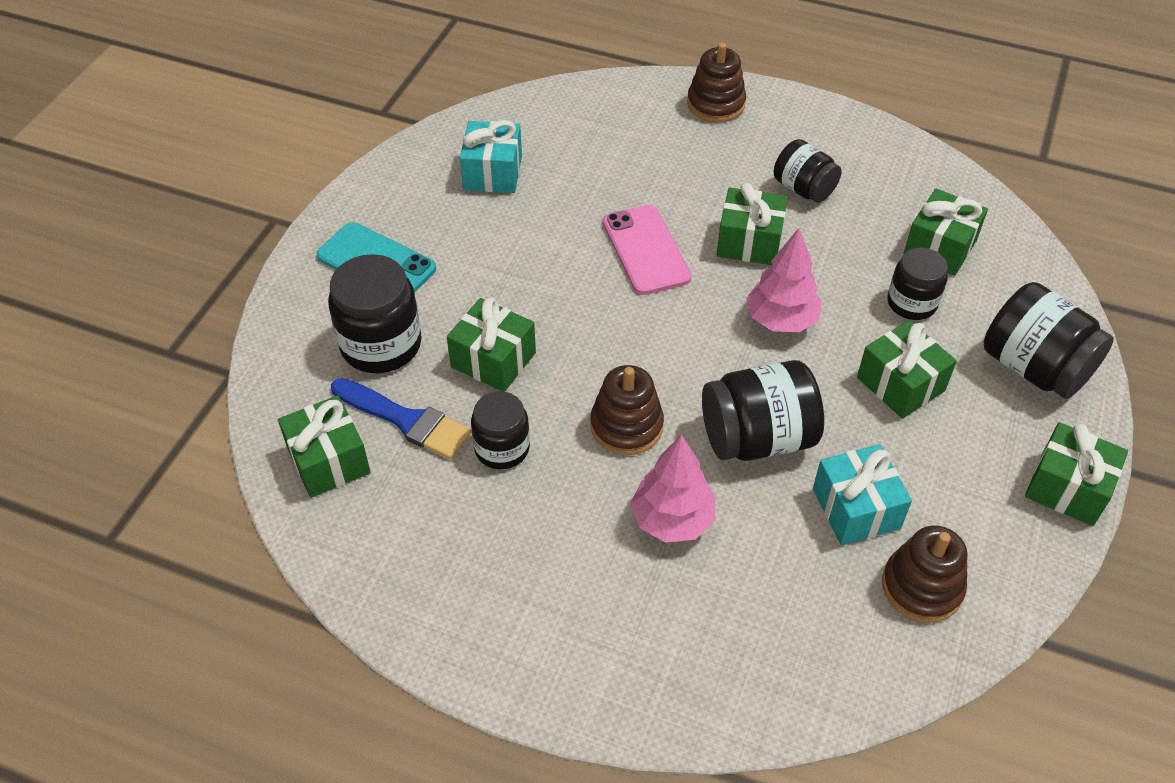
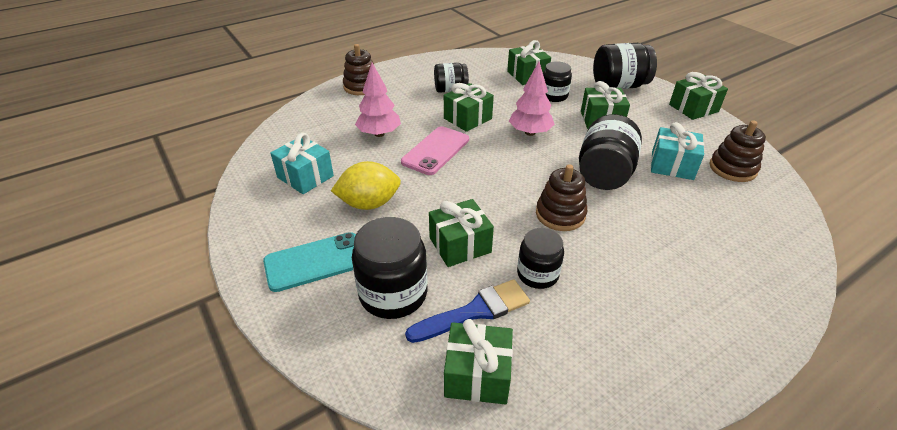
camera: 55 degrees left, 10 degrees down
(495, 249) = (369, 204): none -> yellow lemon
(645, 250) = (436, 151): pink phone -> pink phone turned 75 degrees counterclockwise
(672, 520) = (642, 228): pink tree -> pink tree (379, 134)

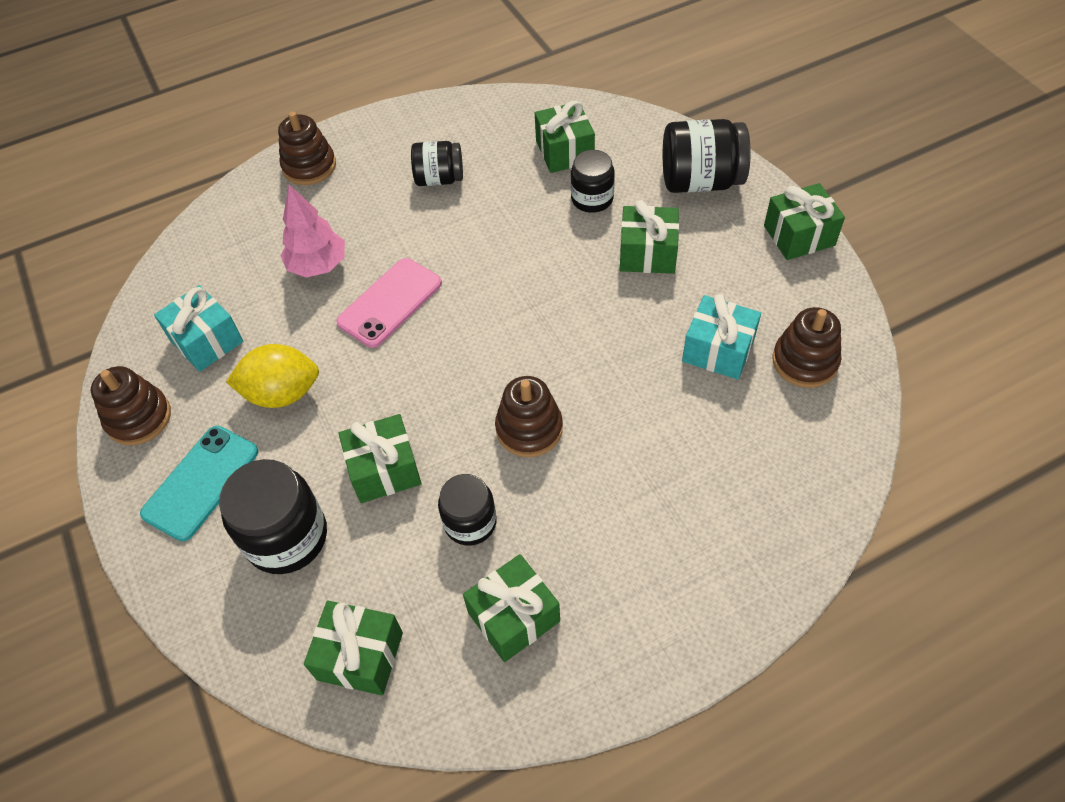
camera: 10 degrees right, 15 degrees up
(258, 224) = (139, 418): none -> brown stacking toy
(315, 262) = (201, 482): turquoise phone -> turquoise phone turned 45 degrees counterclockwise
(468, 118) = (450, 241): green gift -> green gift (514, 617)
(474, 311) = (378, 571): blue brush -> none
(530, 132) = (533, 274): pink tree -> none
(604, 174) = (614, 360): black jar -> none

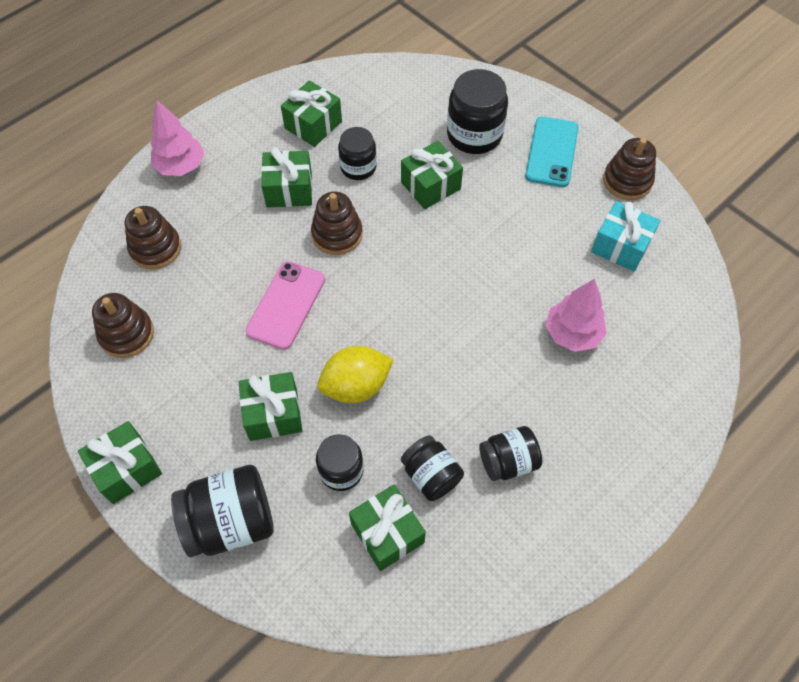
camera: 160 degrees right, 5 degrees up
(282, 393) = (534, 220): yellow lemon -> yellow lemon (356, 386)
(309, 166) = (652, 447): brown stacking toy -> brown stacking toy (155, 248)
(360, 656) = (397, 89): green gift -> green gift (289, 190)
(390, 303) = (489, 311): pink phone -> pink phone (286, 305)
(512, 181) = (431, 475): none -> black jar
(718, 350) = (199, 329): turquoise gift -> none
(730, 588) = (181, 166): none -> pink tree

